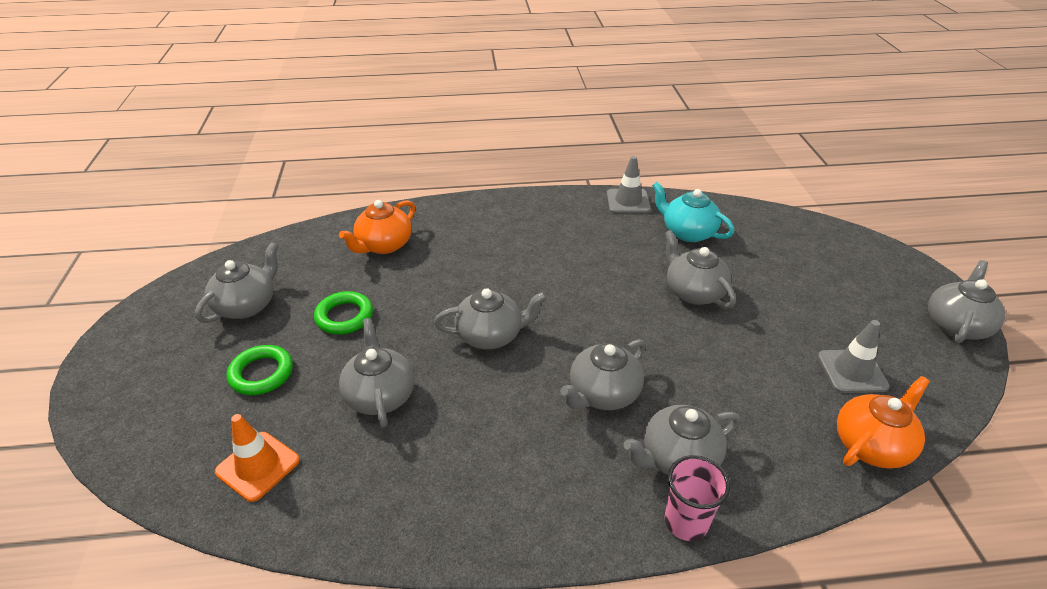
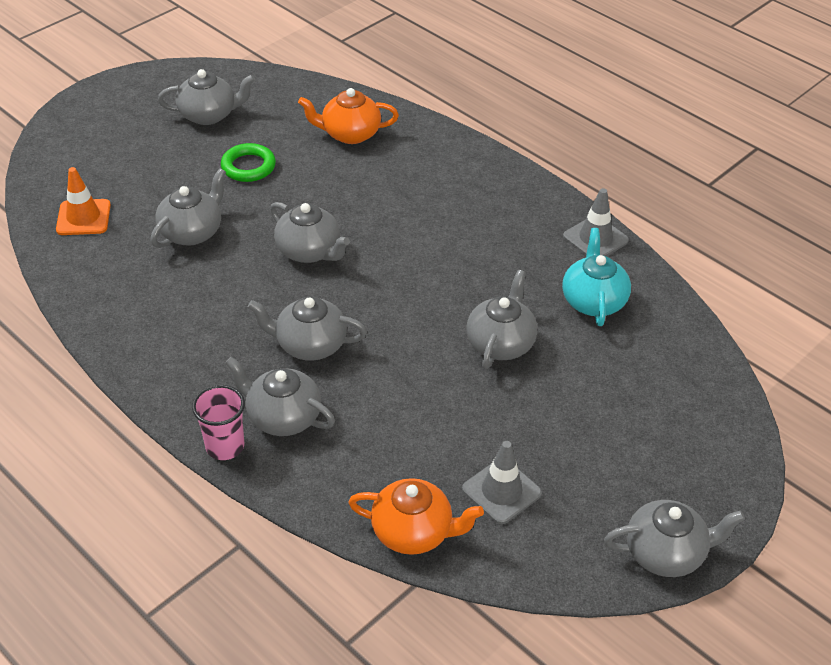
camera: 50 degrees right, 5 degrees up
(261, 373) = (156, 166): green ring -> none

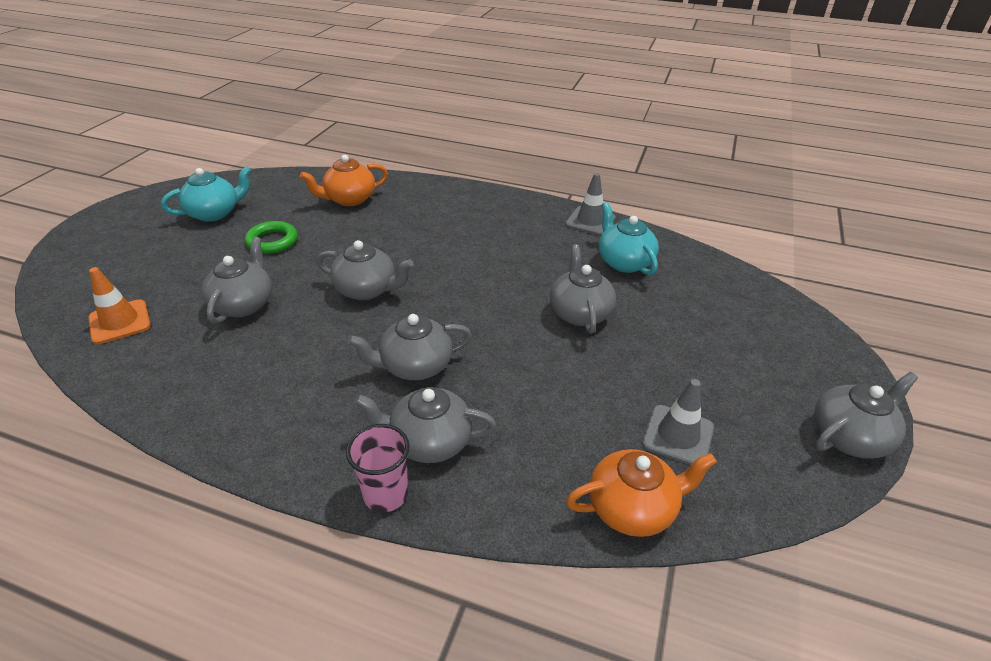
camera: 25 degrees left, 5 degrees down
(209, 115) = (214, 213): grey teapot -> turquoise teapot

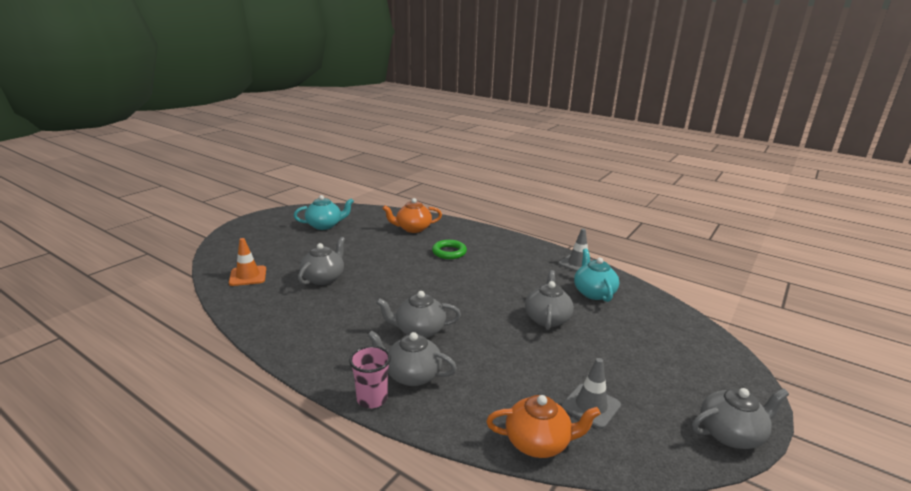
camera: 15 degrees right, 15 degrees down
(272, 241) = (354, 246): green ring -> green ring (449, 252)
(367, 290) = (404, 282): grey teapot -> none

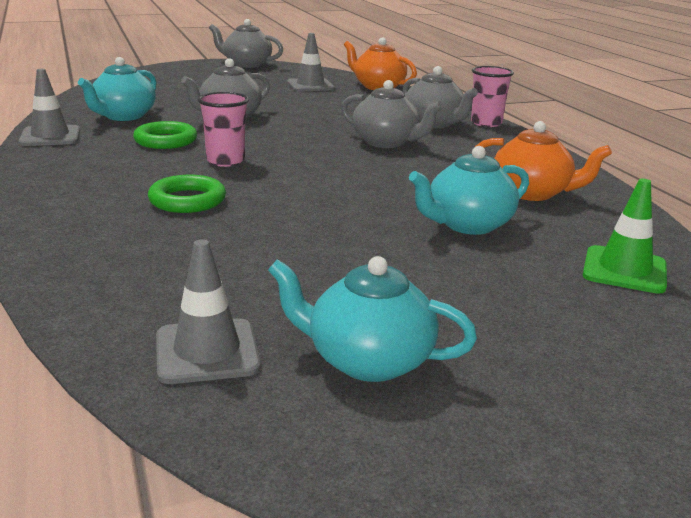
camera: 145 degrees left, 0 degrees up
(248, 276) = (624, 270): orange traffic cone -> green traffic cone
(323, 278) = (467, 225): grey teapot -> turquoise teapot
(367, 217) = (207, 352): none -> grey traffic cone
(413, 228) = (157, 268): orange teapot -> orange teapot (532, 193)
(475, 278) = (225, 161): none -> pink cup
(529, 281) = (165, 141): none -> green ring

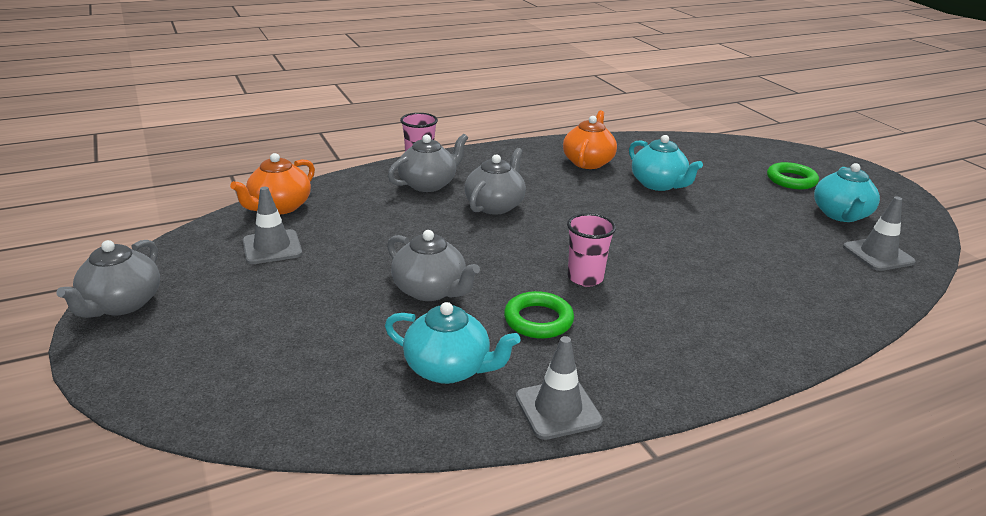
camera: 95 degrees left, 5 degrees up
(187, 200) = (690, 285): green ring -> green ring (791, 180)
(624, 270) = (690, 152): green traffic cone -> none

